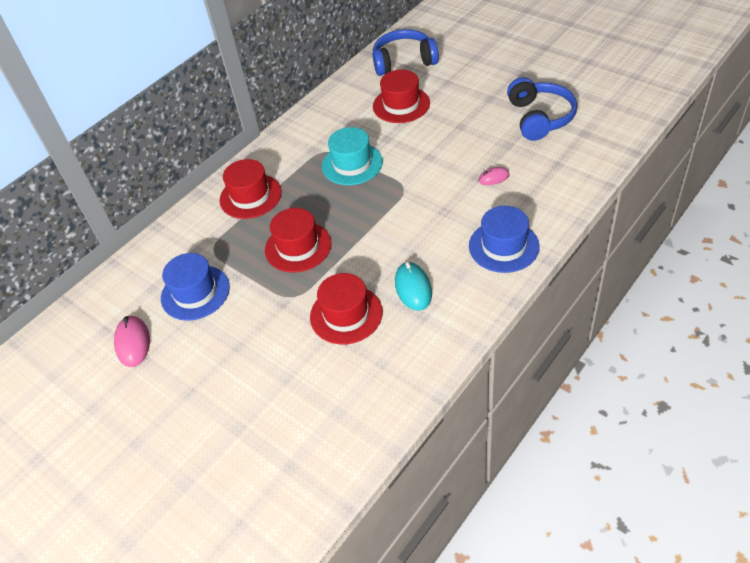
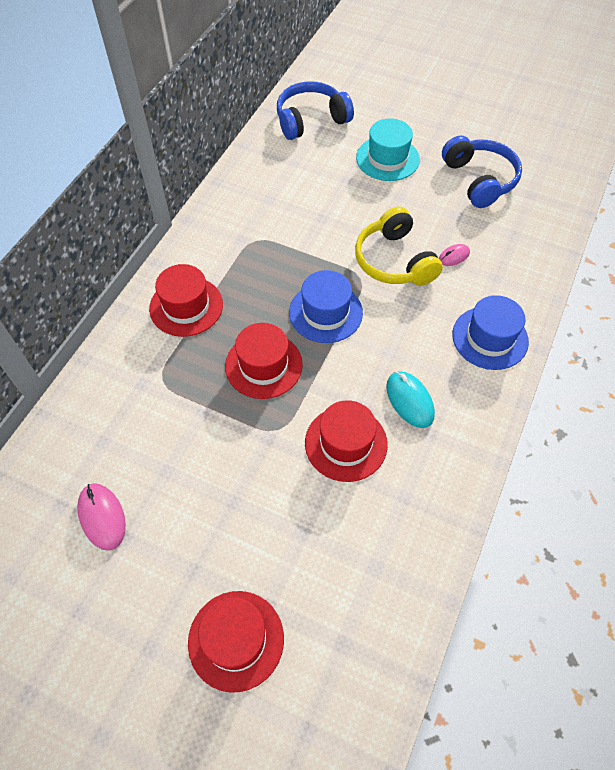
camera: 20 degrees left, 10 degrees up
(195, 292) = (159, 440): blue hat -> blue hat (325, 312)
(352, 164) = (293, 254): turquoise hat -> turquoise hat (387, 158)
(401, 105) = (325, 174): red hat -> red hat (236, 640)
(438, 177) = (394, 261): none -> yellow headphones

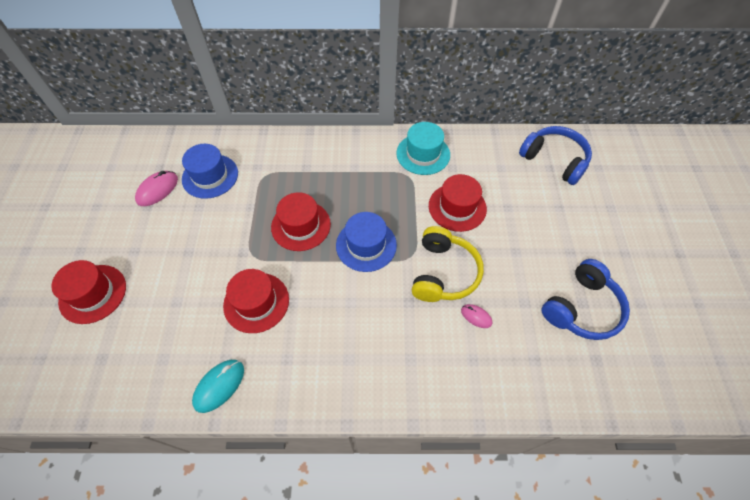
camera: 65 degrees right, 0 degrees up
(186, 306) = (328, 162): red hat -> red hat (457, 207)
(387, 158) = (552, 227): turquoise hat -> turquoise hat (423, 154)
(394, 261) = (443, 273): yellow headphones -> yellow headphones turned 150 degrees clockwise
(409, 400) = (311, 333): turquoise mouse -> turquoise mouse (219, 386)
(490, 338) = (403, 375): blue hat -> blue hat (210, 176)

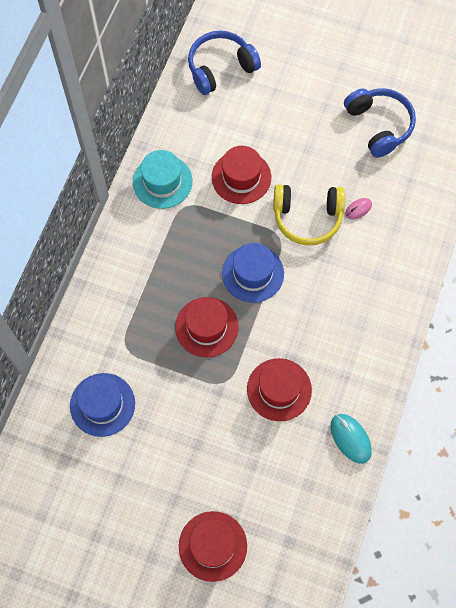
camera: 70 degrees left, 10 degrees up
(157, 190) = (99, 465): pink mouse -> none
(443, 273) = (307, 218): yellow headphones -> yellow headphones turned 150 degrees clockwise

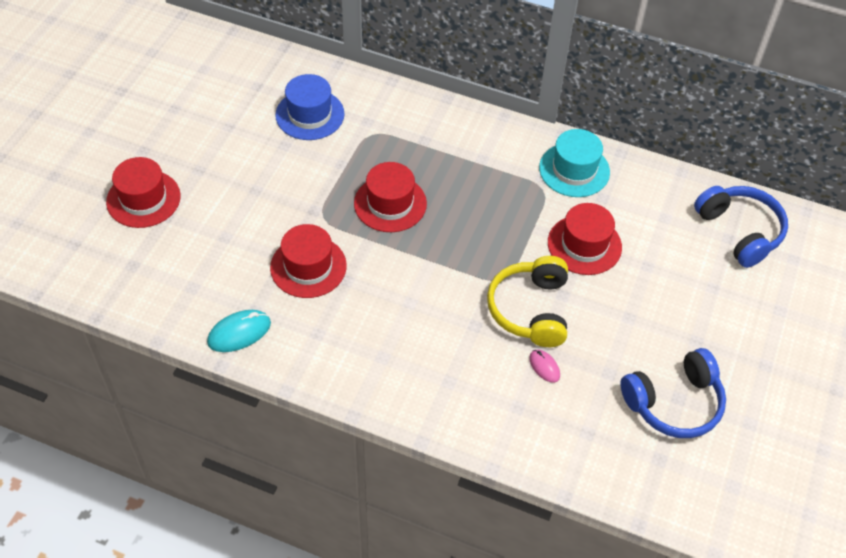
camera: 90 degrees right, 15 degrees down
(253, 273) = (455, 249): blue hat -> none

